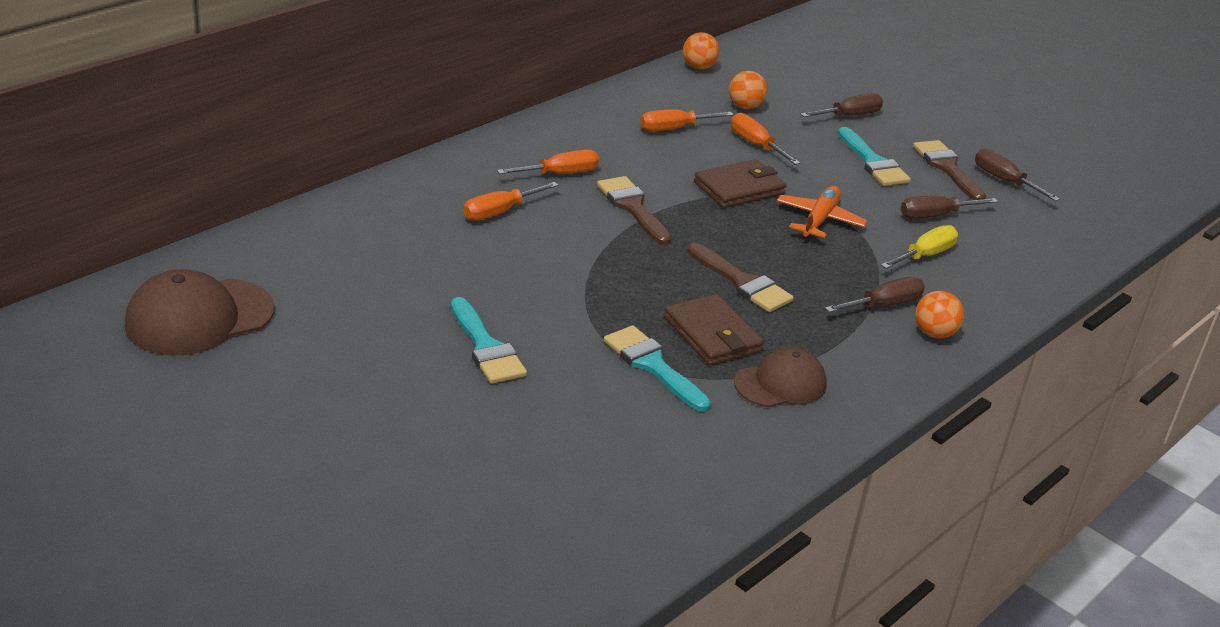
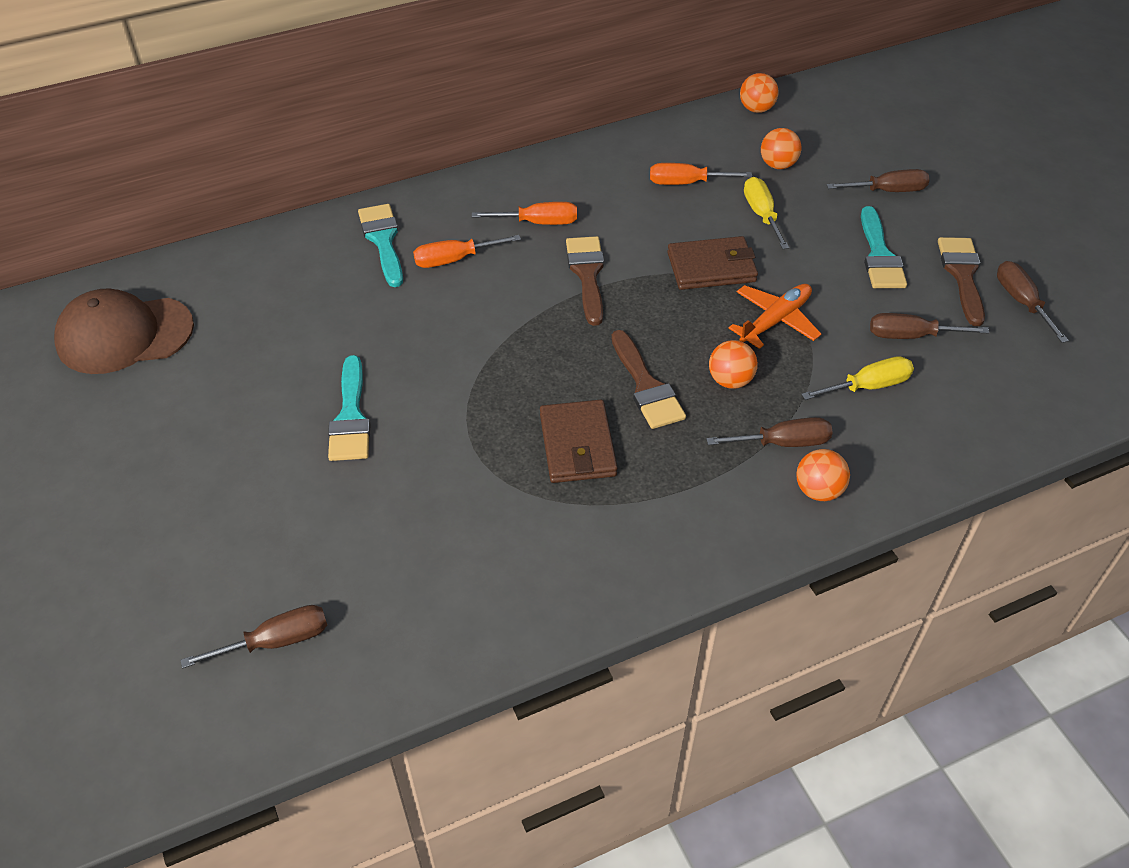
camera: 25 degrees right, 15 degrees up
(539, 530) = (276, 641): none -> brown screwdriver
(653, 365) = (496, 471): turquoise brush -> turquoise brush (383, 240)
(756, 144) = (762, 214): orange screwdriver -> yellow screwdriver
(780, 383) = (612, 520): brown cap -> none
(811, 268) = (730, 380): none -> orange ball

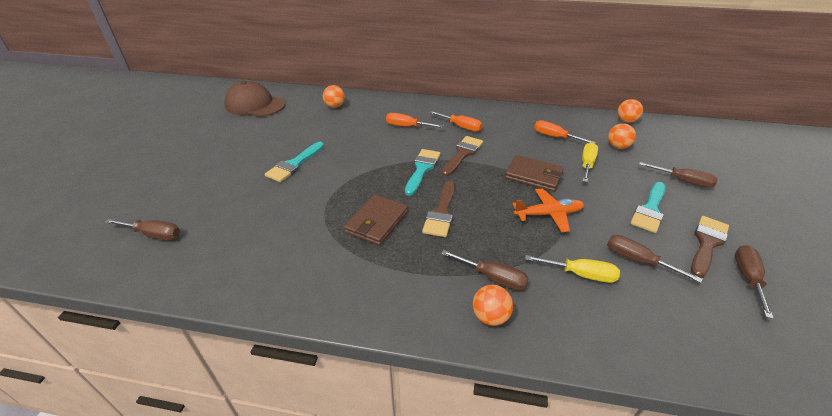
camera: 35 degrees right, 10 degrees down
(383, 240) = (385, 110): turquoise brush -> turquoise brush (422, 169)
(730, 380) = (492, 231): orange ball -> orange ball (335, 106)

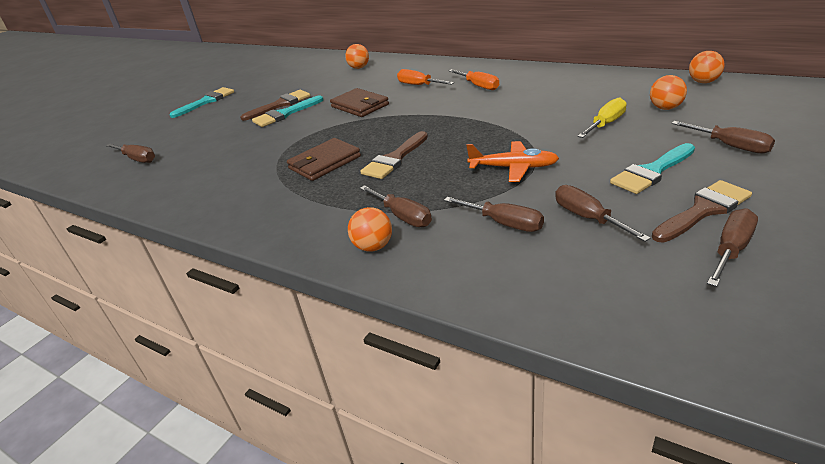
camera: 25 degrees right, 5 degrees down
(255, 105) = (286, 67): brown cap -> none
(422, 169) = (405, 122): turquoise brush -> turquoise brush (206, 101)
(462, 154) = (460, 110): brown brush -> brown brush (280, 104)
(533, 176) = (526, 132): brown wallet -> brown wallet (360, 106)
(555, 137) = (586, 97): orange screwdriver -> none
(580, 274) = (504, 223): yellow screwdriver -> brown screwdriver

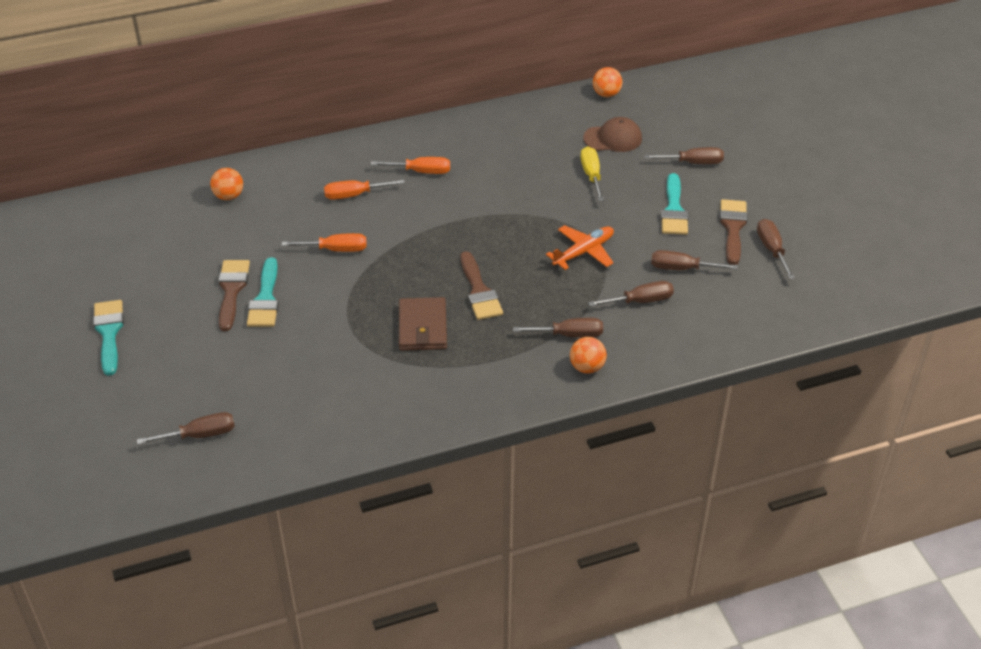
camera: 55 degrees left, 10 degrees up
(360, 106) = (336, 250): brown wallet -> orange screwdriver
(665, 108) = (613, 138): orange ball -> brown cap

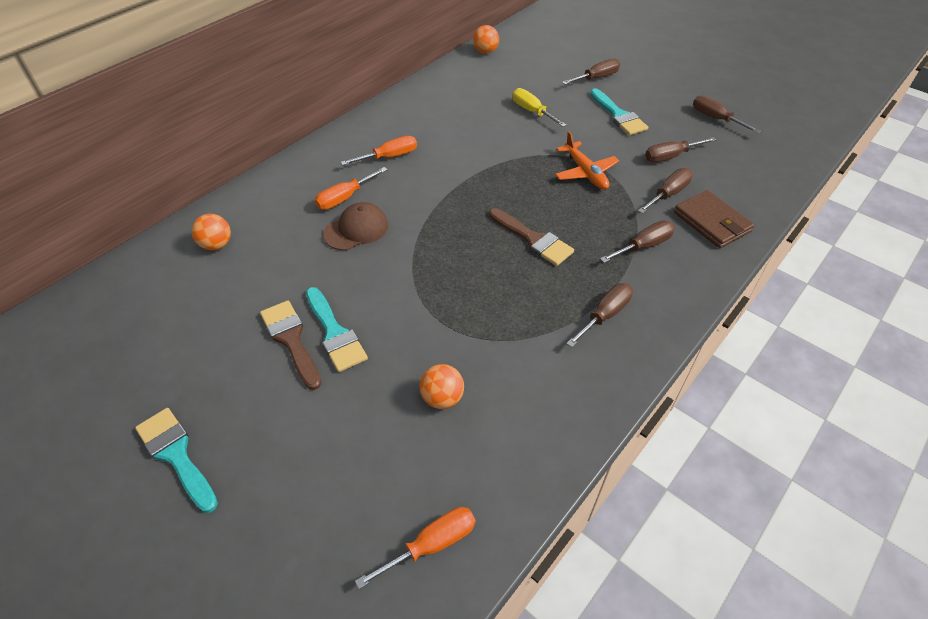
camera: 30 degrees left, 5 degrees up
(200, 435) = (381, 533): brown screwdriver -> brown screwdriver (605, 315)
(336, 250) = (368, 254): orange screwdriver -> orange screwdriver (432, 545)
(422, 327) = (514, 294): brown wallet -> brown wallet (711, 222)
(583, 252) = (585, 172): orange plane -> orange plane turned 135 degrees clockwise
(587, 367) = (686, 268): orange ball -> orange ball (442, 398)
(613, 138) = (521, 80): brown cap -> brown cap (356, 229)
(733, 228) = (673, 113): brown brush -> none

